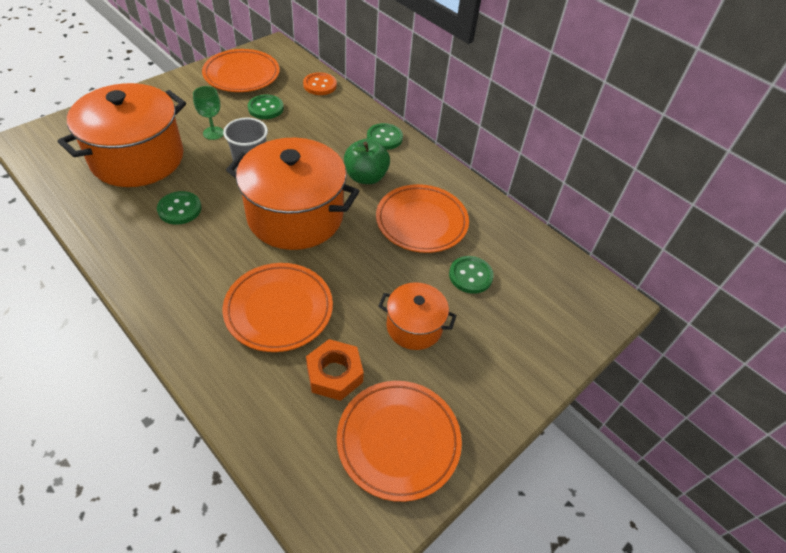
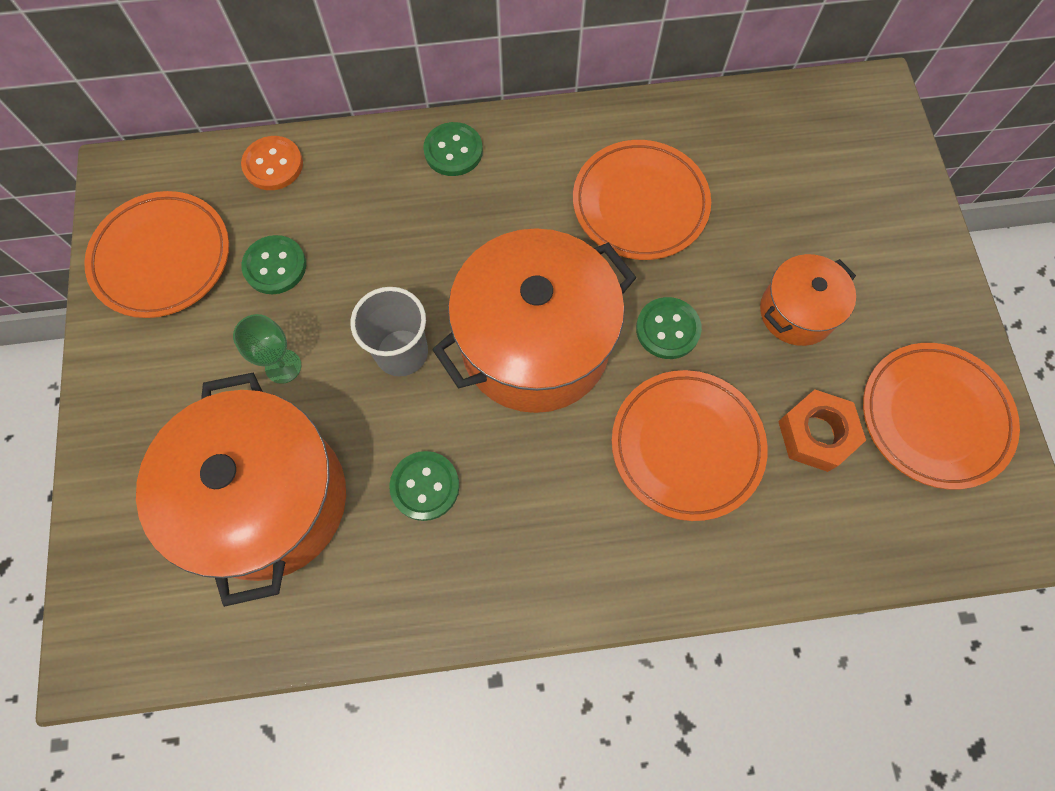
camera: 50 degrees left, 20 degrees up
(366, 177) = (516, 219): green apple -> none
(470, 276) = (757, 207): green button -> green button (667, 329)

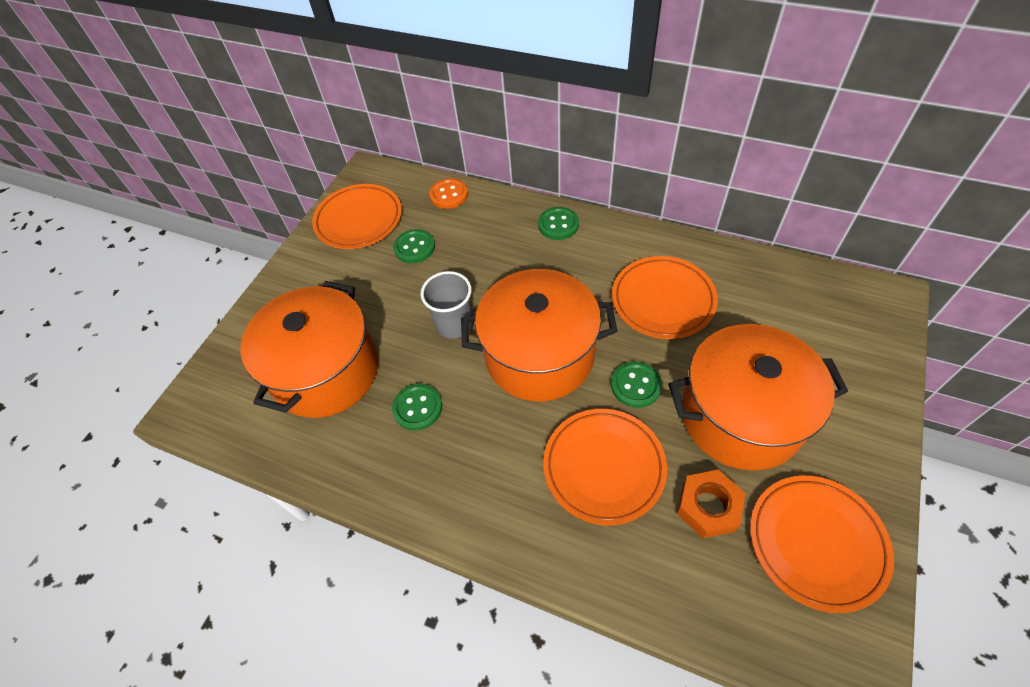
camera: 35 degrees right, 15 degrees down
(283, 366) = (383, 302): green goblet -> none
(796, 312) = (740, 416): orange pot -> orange pot, size x1.93

